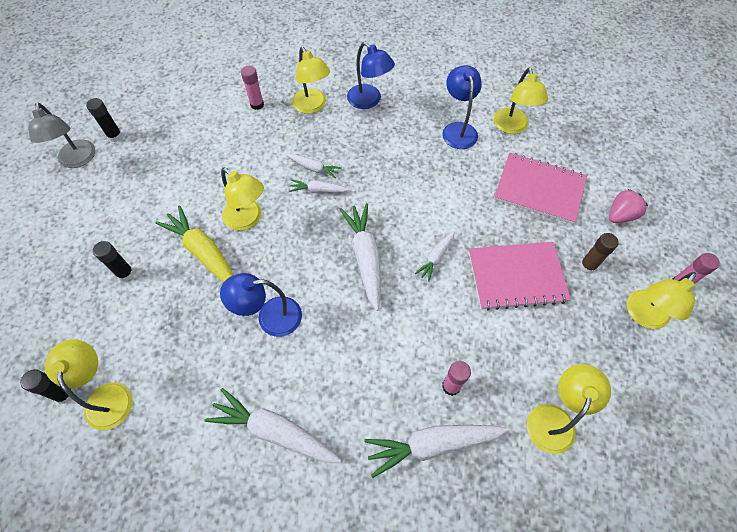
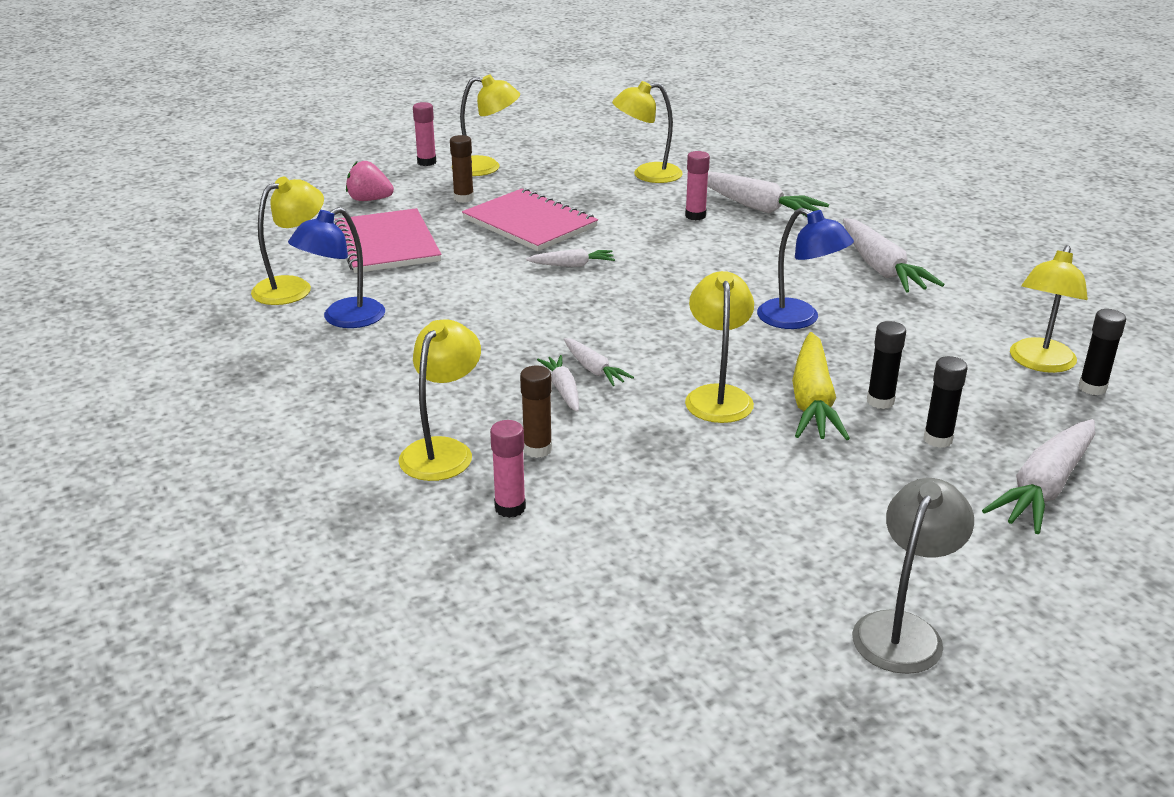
camera: 130 degrees left, 30 degrees down
(115, 136) = (798, 625): black glue stick -> black glue stick (880, 401)
(282, 133) = (537, 449): none -> brown glue stick
(365, 257) = (637, 301): white carrot -> white carrot (1044, 488)
(369, 101) = (366, 406): blue lamp -> none

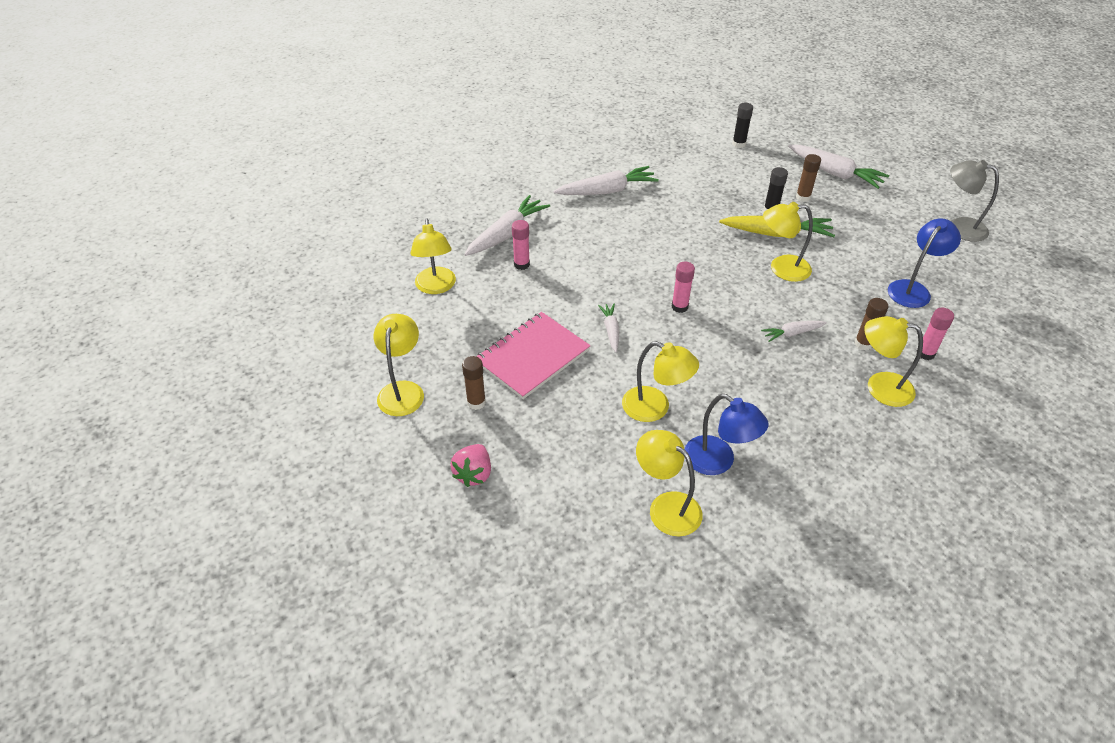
camera: 90 degrees left, 15 degrees up
(386, 244) = (575, 449): pink notebook -> none
(426, 162) = (380, 437): pink glue stick -> pink glue stick (679, 307)
(594, 369) = (763, 319): white carrot -> none
(798, 319) = (681, 230): blue lamp -> blue lamp (913, 289)
(937, 439) = (803, 197): black glue stick -> brown glue stick
(1039, 363) = (717, 155): yellow lamp -> yellow lamp (655, 408)

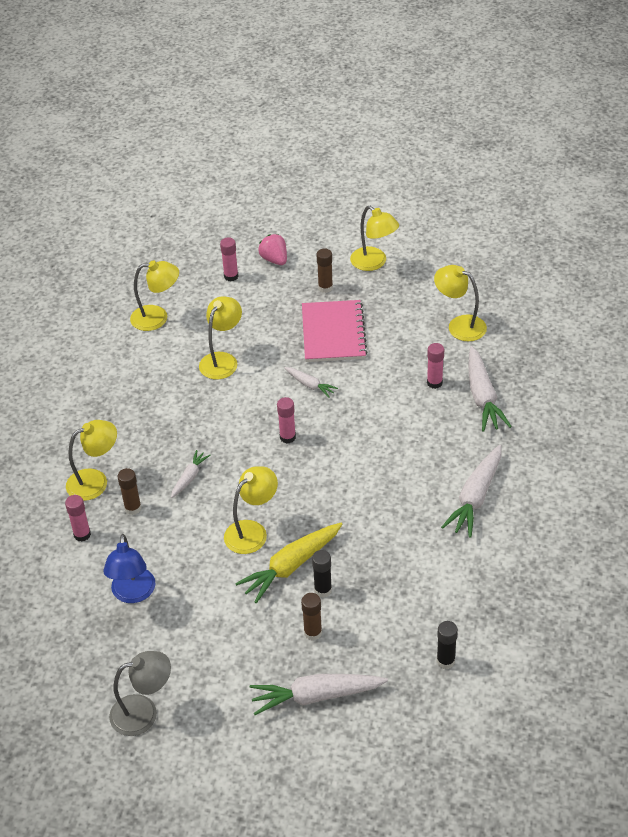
camera: 135 degrees right, 0 degrees up
(538, 492) = (231, 276): none -> pink glue stick
(655, 408) = (222, 360): yellow lamp -> yellow lamp turned 135 degrees clockwise
(718, 462) = (153, 359): blue lamp -> none

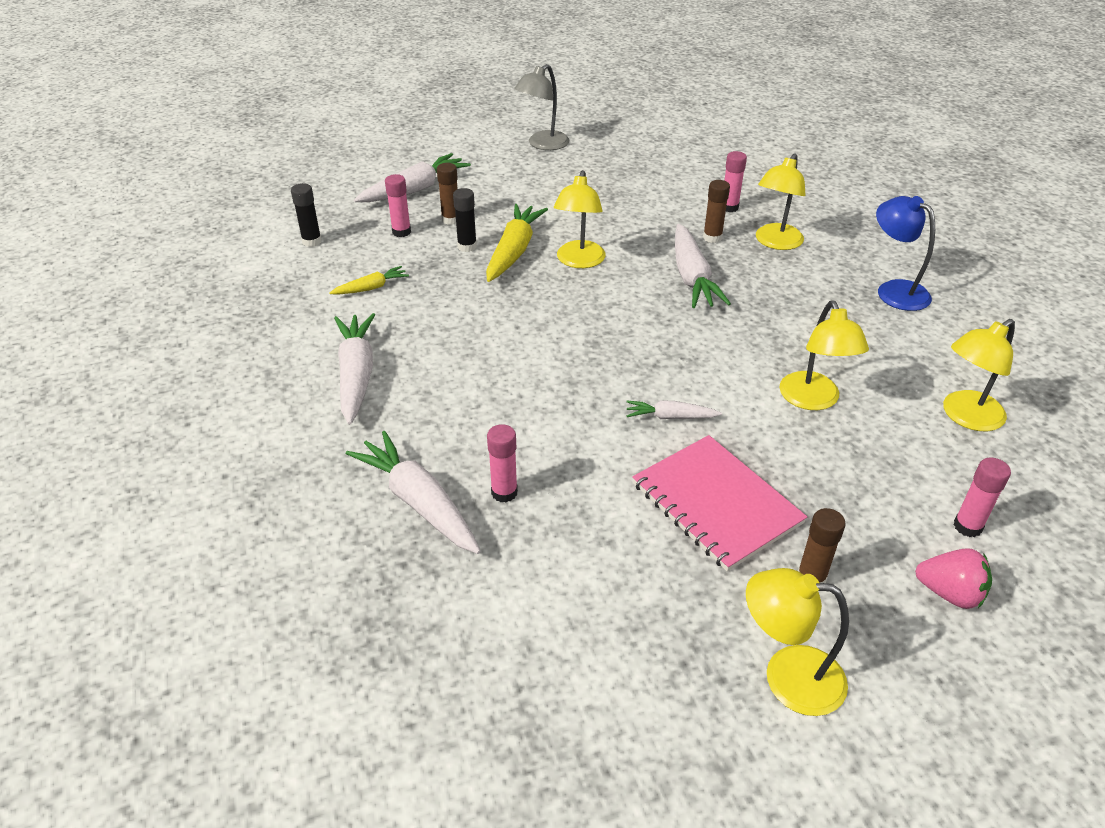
camera: 145 degrees right, 5 degrees down
(133, 594) = (633, 191): blue lamp -> blue lamp (894, 290)
(189, 477) = (692, 277): white carrot -> white carrot, size x1.86
(287, 437) = (633, 350): pink glue stick -> pink glue stick (401, 232)
(424, 577) = (371, 288): none -> yellow carrot
(459, 325) = (533, 612): yellow lamp -> none

